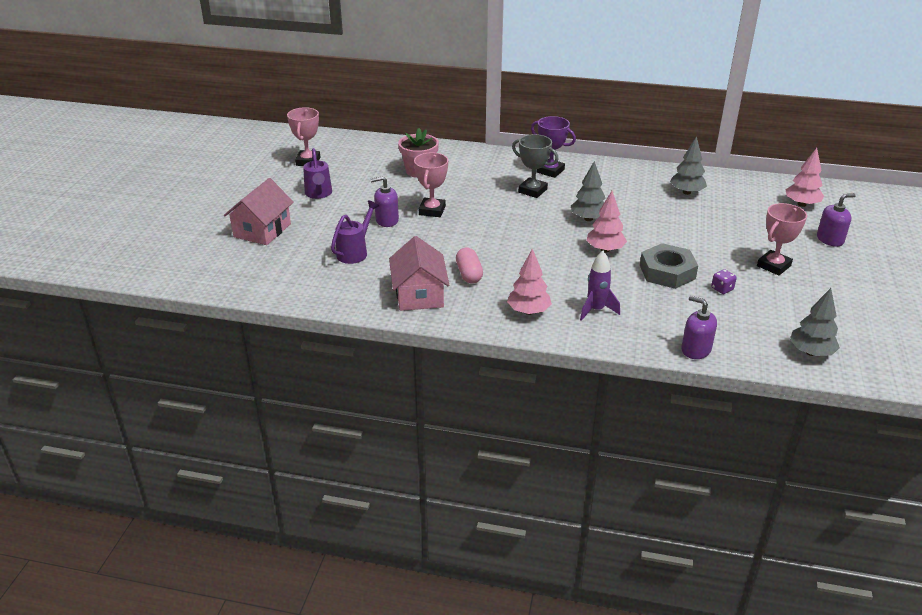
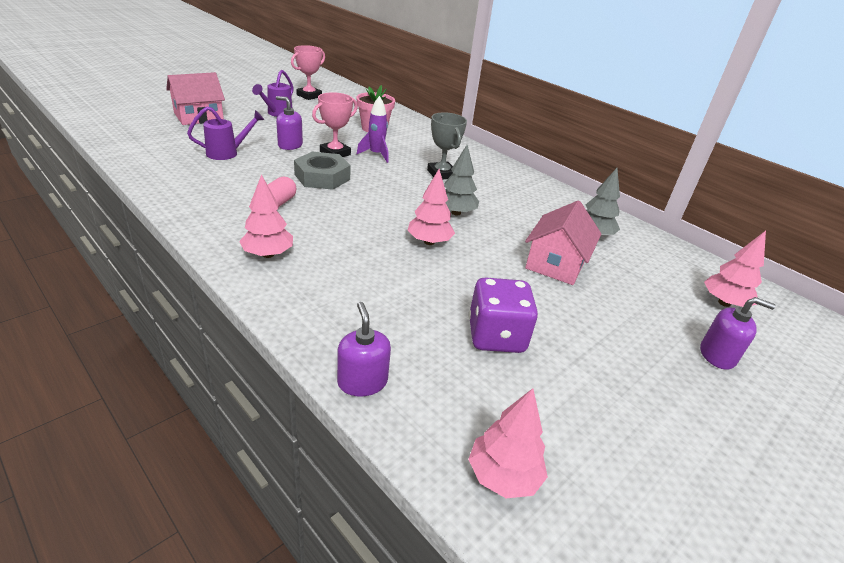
camera: 30 degrees right, 0 degrees up
(419, 294) = (211, 199): pink house -> pink house (555, 263)
(550, 171) = (482, 168): purple trophy -> none
(596, 310) = (329, 285): purple rocket -> purple rocket (376, 155)
(667, 272) = (460, 290): grey nut -> grey nut (322, 177)
(722, 289) = (496, 336): purple dice -> purple dice, size x2.29
(773, 266) = (597, 346): pink trophy -> none
(811, 352) = (503, 476): grey tree -> pink tree

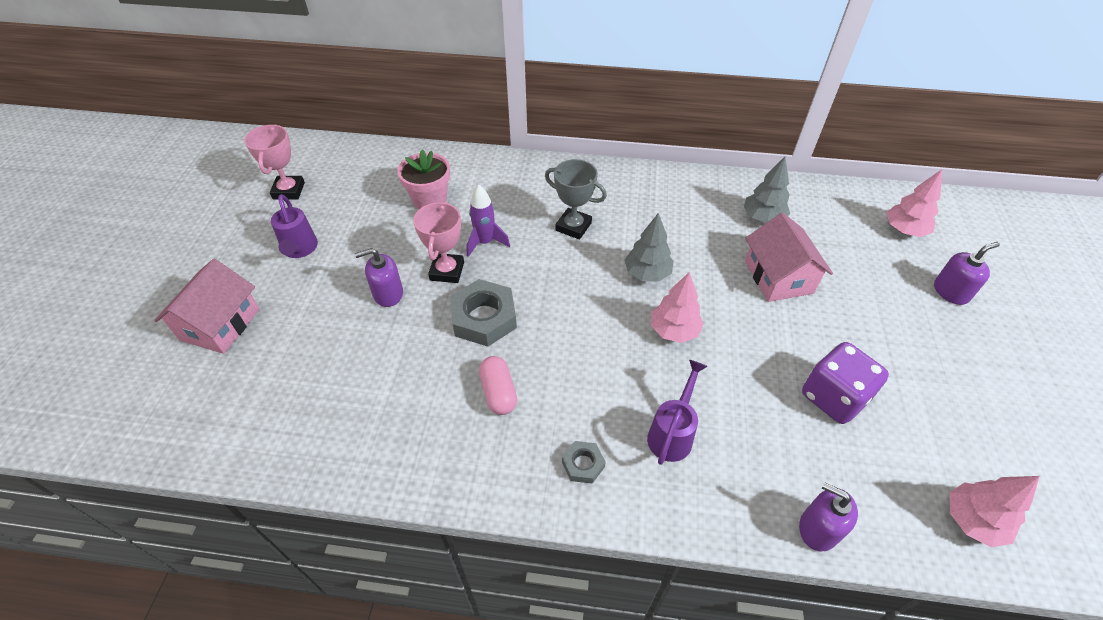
camera: 35 degrees left, 15 degrees up
(228, 153) = (345, 358): purple watering can -> purple watering can (672, 433)
(268, 254) = (583, 464): pink tree -> grey nut

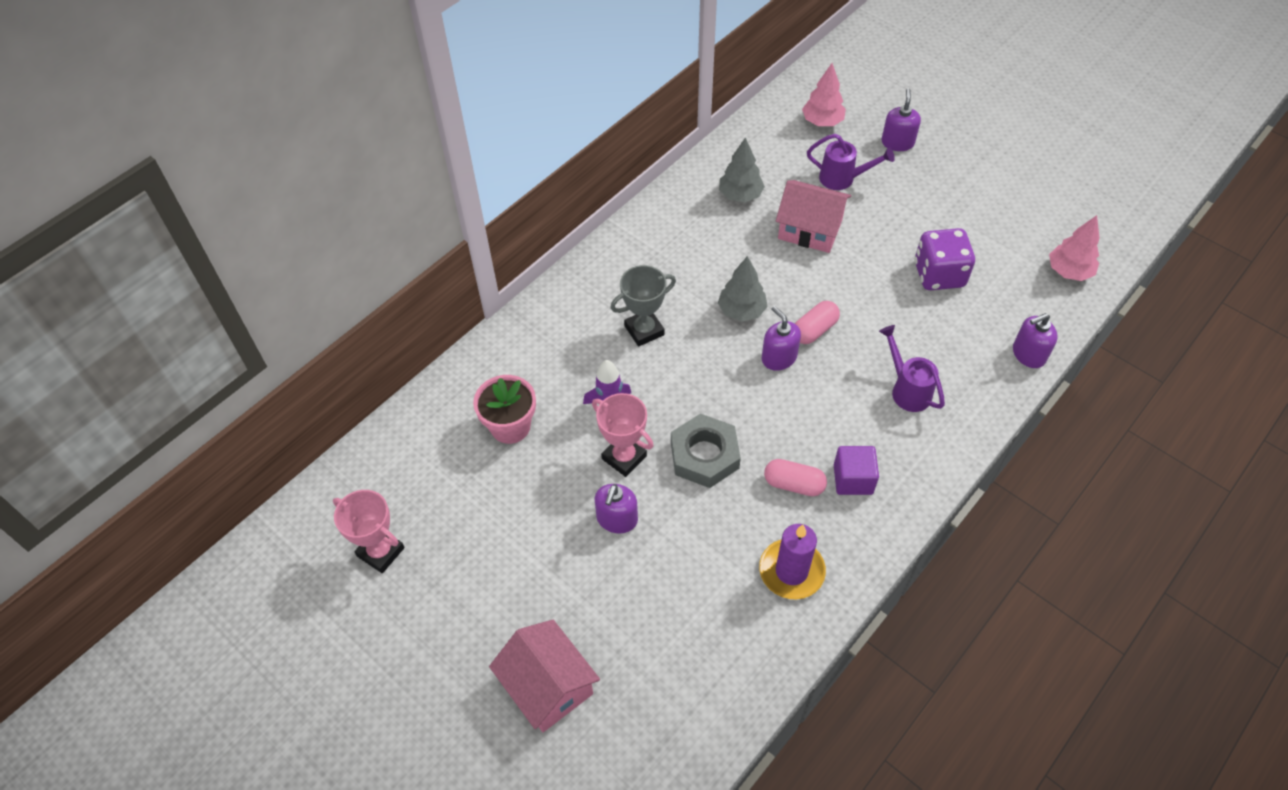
camera: 55 degrees left, 5 degrees up
(299, 250) = (491, 575): purple watering can -> purple watering can (843, 179)
(407, 433) = (791, 571): none -> purple candle
(536, 436) = (853, 479): none -> purple cube
(583, 464) = (898, 461): grey nut -> none
(622, 320) = (779, 357): none -> purple soap dispenser
(674, 330) = (814, 330): pink tree -> pink capsule

